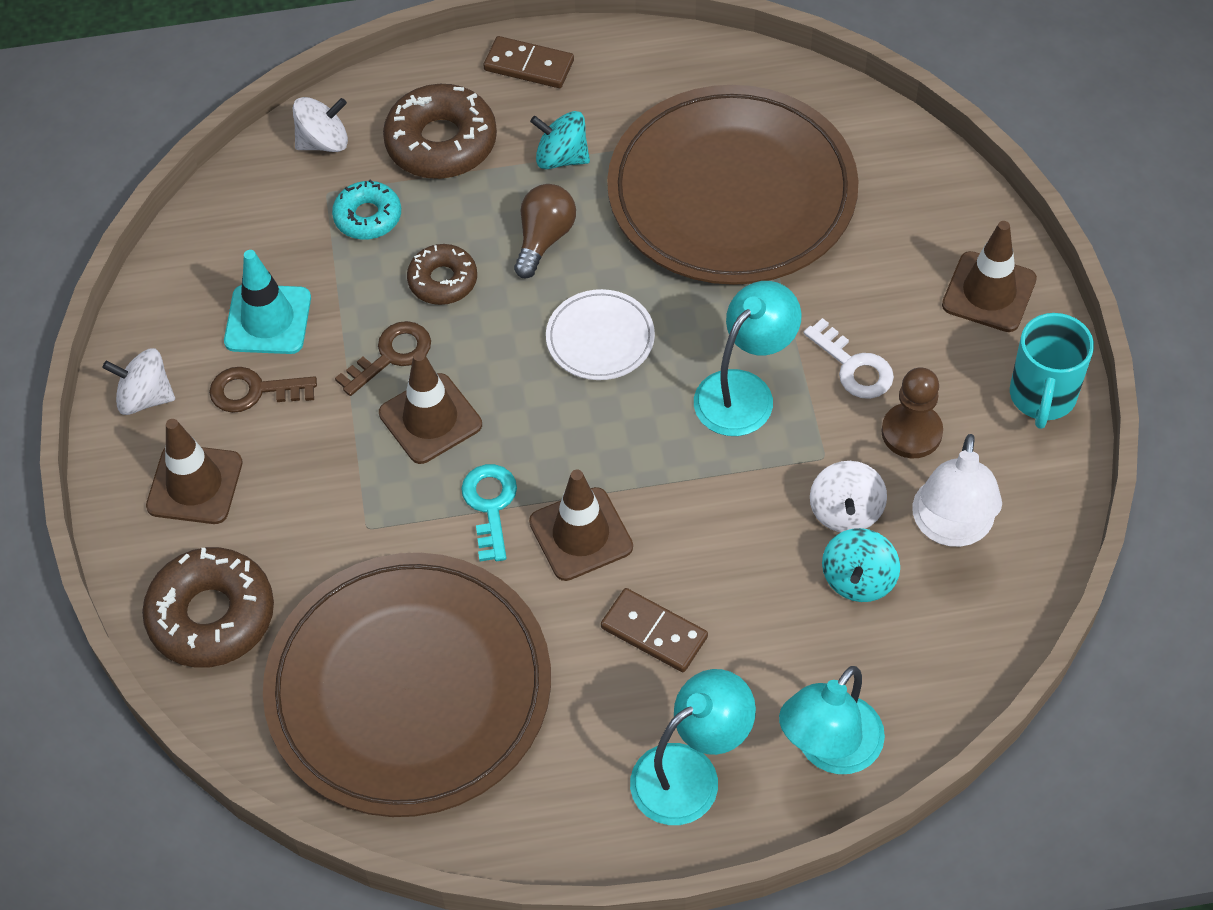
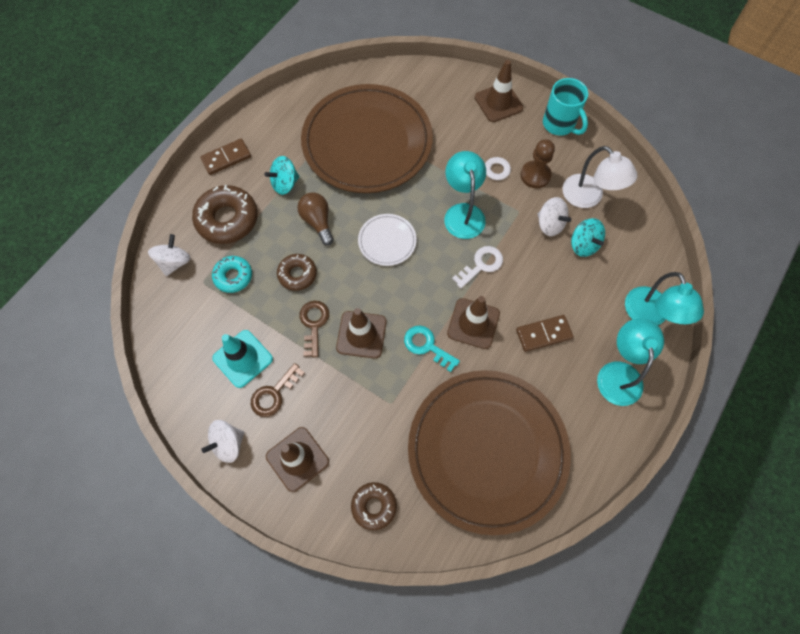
camera: 50 degrees left, 10 degrees up
(212, 616) = (374, 506): brown donut -> brown donut, size x0.60
(683, 476) = (481, 265): none -> white key

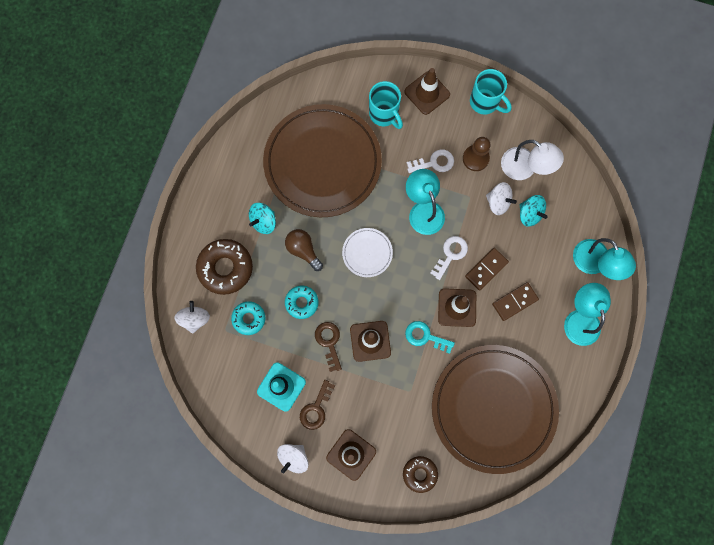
camera: 15 degrees left, 10 degrees up
(226, 158) = (204, 210): brown domino -> brown domino (486, 269)
(297, 274) = (302, 303): brown donut -> turquoise donut
(447, 112) = (384, 114): none -> turquoise mug

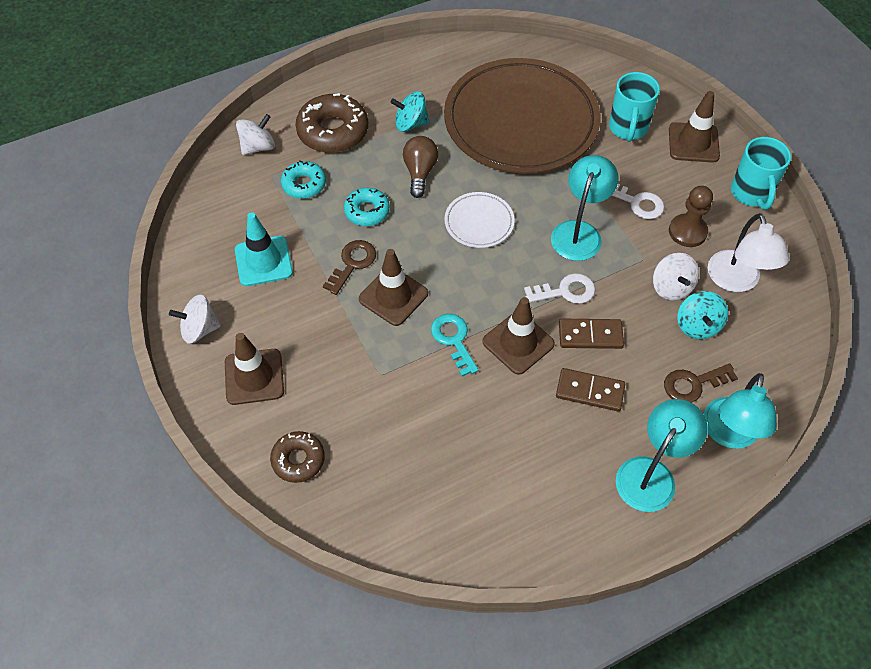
camera: 45 degrees right, 20 degrees down
(316, 408) = (271, 307): brown key -> brown key (693, 384)
(493, 408) = (450, 471): brown plate -> none

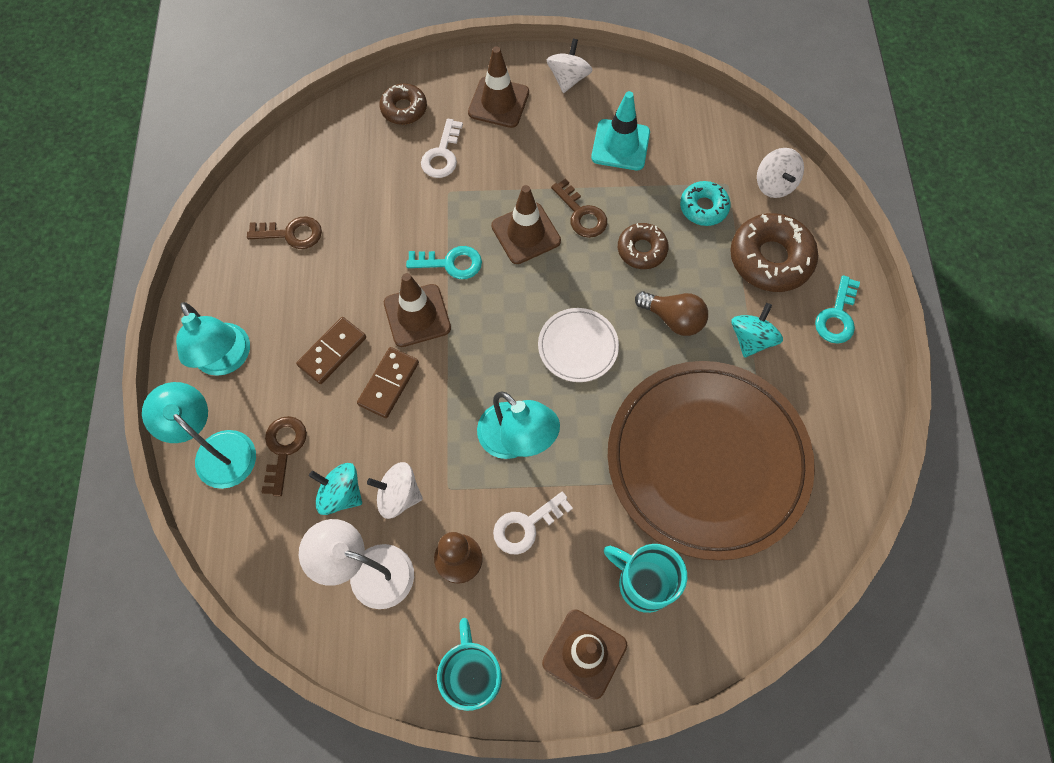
camera: 115 degrees right, 10 degrees up
(363, 83) = (837, 316): none -> turquoise key
(367, 211) = (642, 250): turquoise donut -> brown donut
(496, 489) = (291, 233): none -> brown key
(565, 291) = (450, 387): white key -> white key (442, 154)
(751, 194) = (473, 674): turquoise mug -> turquoise mug turned 60 degrees clockwise

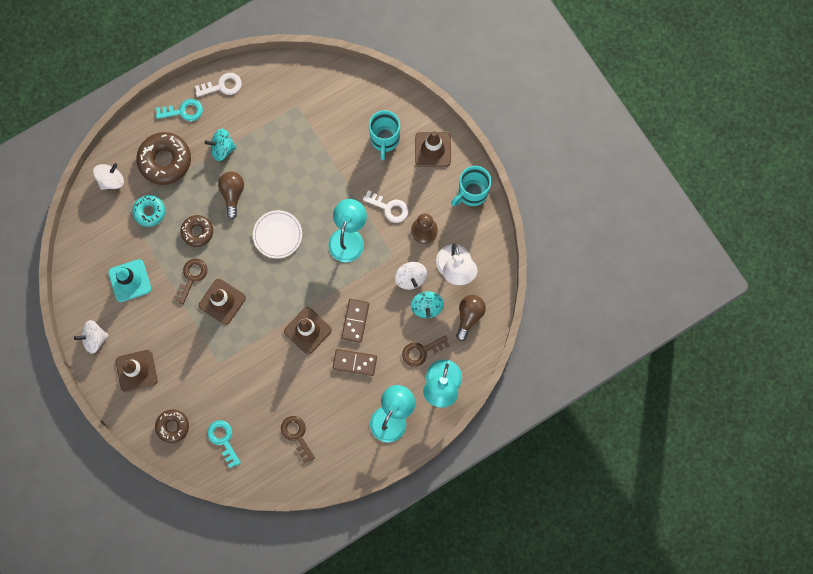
camera: 120 degrees left, 10 degrees up
(285, 549) = (469, 316): none -> brown light bulb
(388, 383) = (355, 321): brown domino -> brown domino turned 75 degrees counterclockwise
(442, 154) = (194, 382): white key -> white key (222, 86)
(450, 263) = (265, 332): turquoise key -> turquoise key (223, 440)
(707, 460) = (305, 139): brown plate -> none

